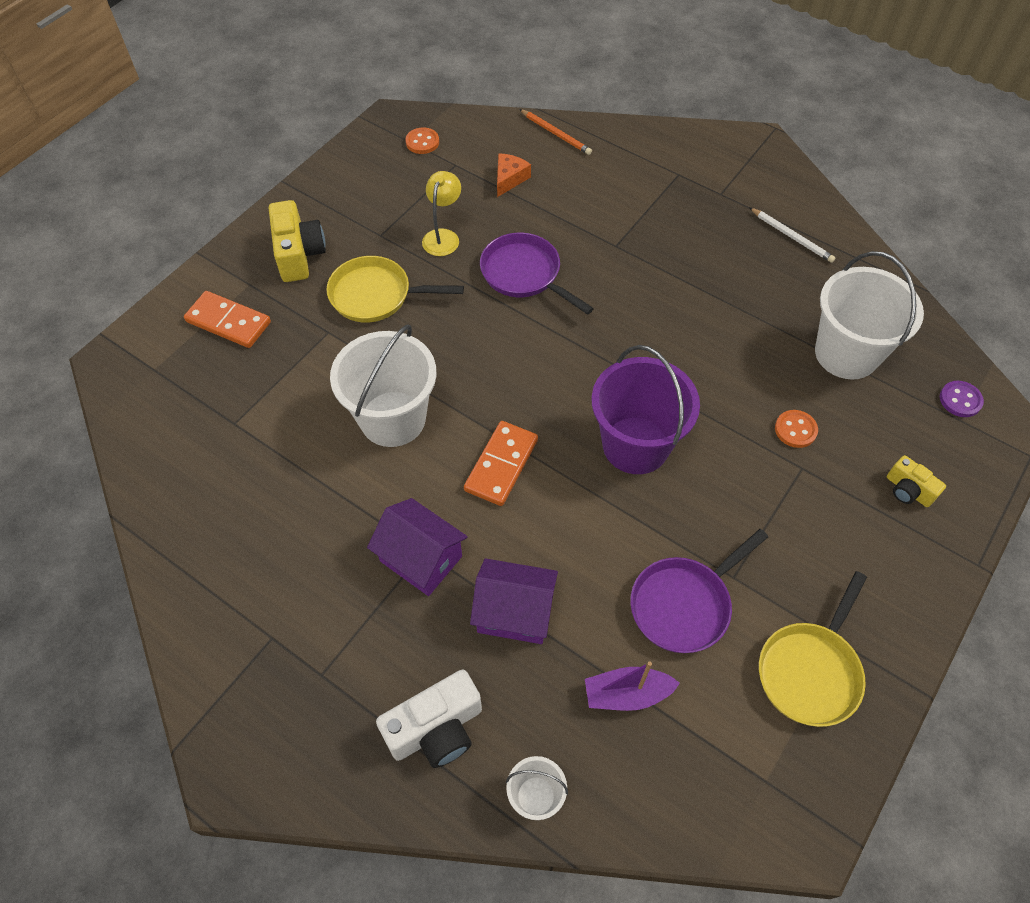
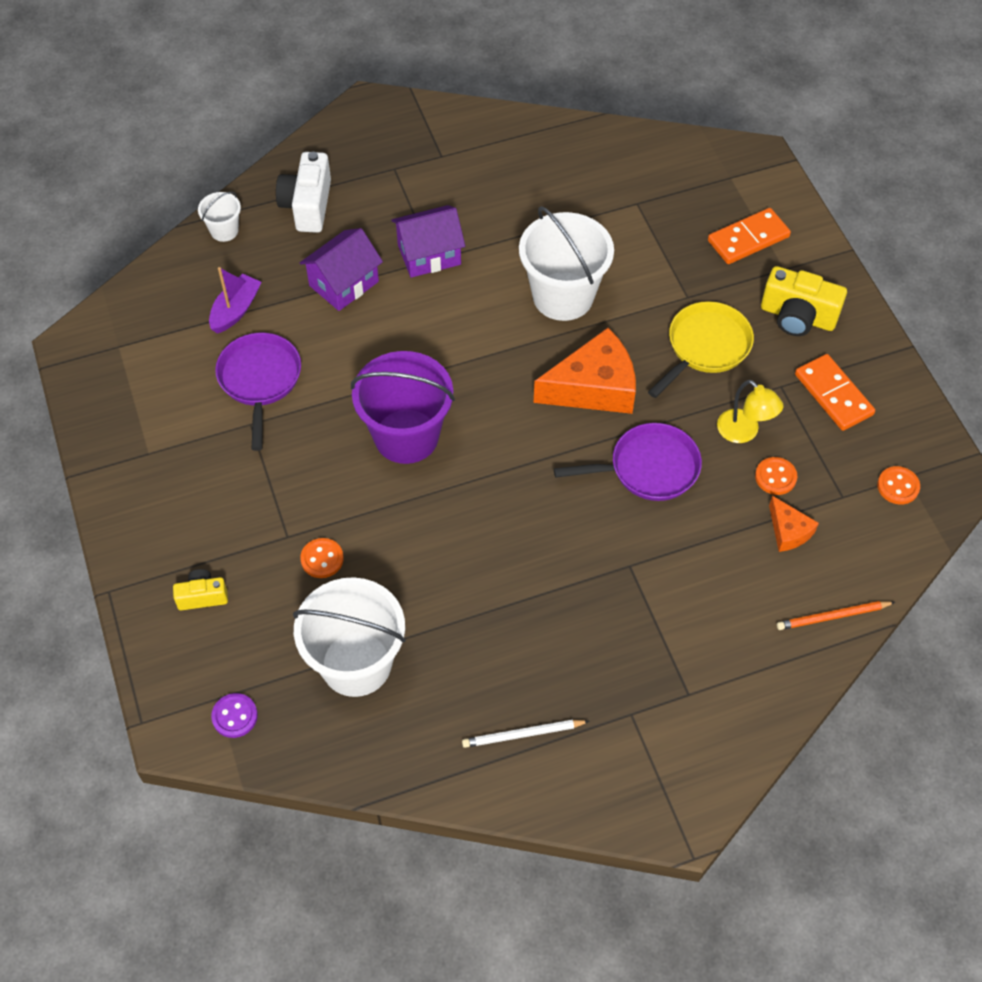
camera: 125 degrees right, 0 degrees up
(469, 203) = (775, 477): none -> orange button
(476, 345) = (594, 387): none -> orange cheese
(501, 465) = (464, 340): orange domino -> orange domino (833, 394)
(810, 671) = (150, 420): yellow pan -> none

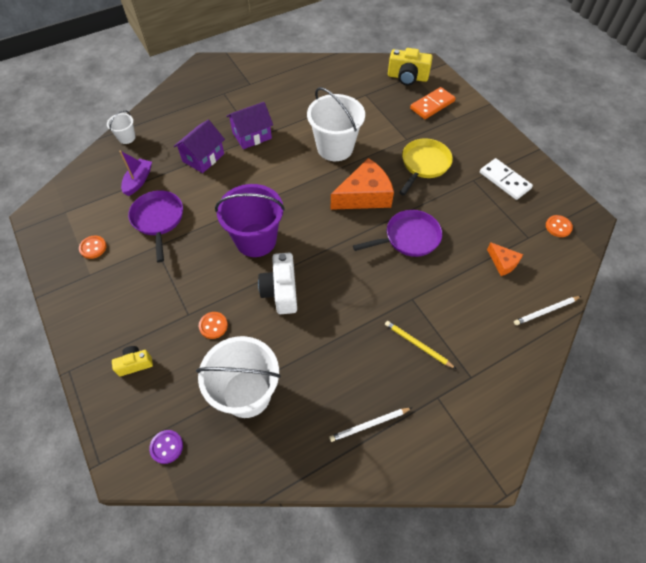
camera: 10 degrees left, 0 degrees up
(307, 205) = (175, 118): white camera -> white camera (281, 291)
(620, 635) = (417, 345): none -> yellow pencil
(744, 432) = (459, 209): yellow lamp -> none
(775, 477) = (485, 232): orange button -> orange button (93, 248)
(797, 316) = (471, 141): yellow camera -> yellow camera (407, 77)
(833, 394) = (504, 180): orange domino -> white domino
(833, 617) = (546, 311): orange pencil -> white pencil

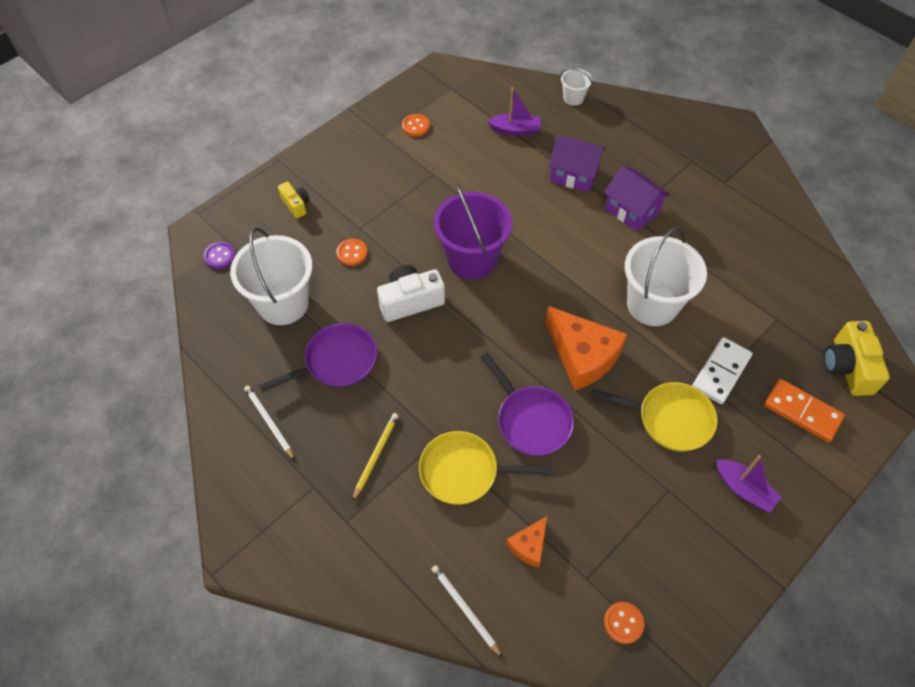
camera: 75 degrees right, 0 degrees up
(158, 220) = (469, 165): purple pan -> purple pan (336, 362)
(442, 288) = (464, 471): none -> yellow pan
(478, 145) = (744, 489): none -> purple boat
(504, 180) = (686, 536): white domino -> white domino (721, 372)

